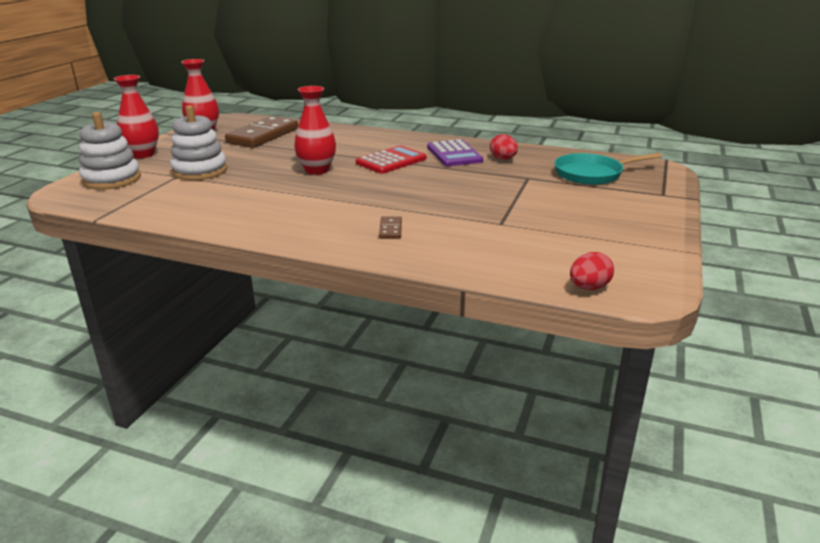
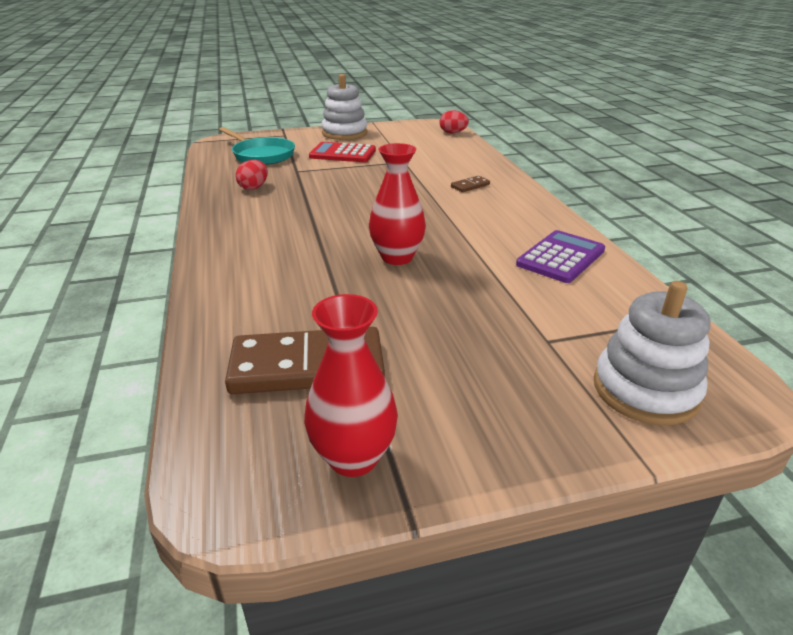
camera: 125 degrees left, 5 degrees up
(143, 154) = (543, 443): red vase -> none
(200, 171) = (509, 333): white stacking toy -> white stacking toy (344, 133)
(391, 161) = (317, 231): red calculator -> red calculator (343, 154)
(454, 154) = (260, 209): purple calculator -> purple calculator (561, 257)

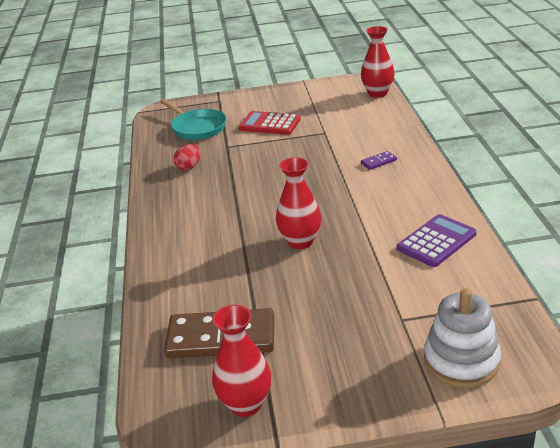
camera: 10 degrees right, 0 degrees up
(344, 133) = (274, 97): white stacking toy -> none
(453, 133) = (377, 93): red egg -> red vase
(470, 186) = (378, 162): brown domino -> purple domino

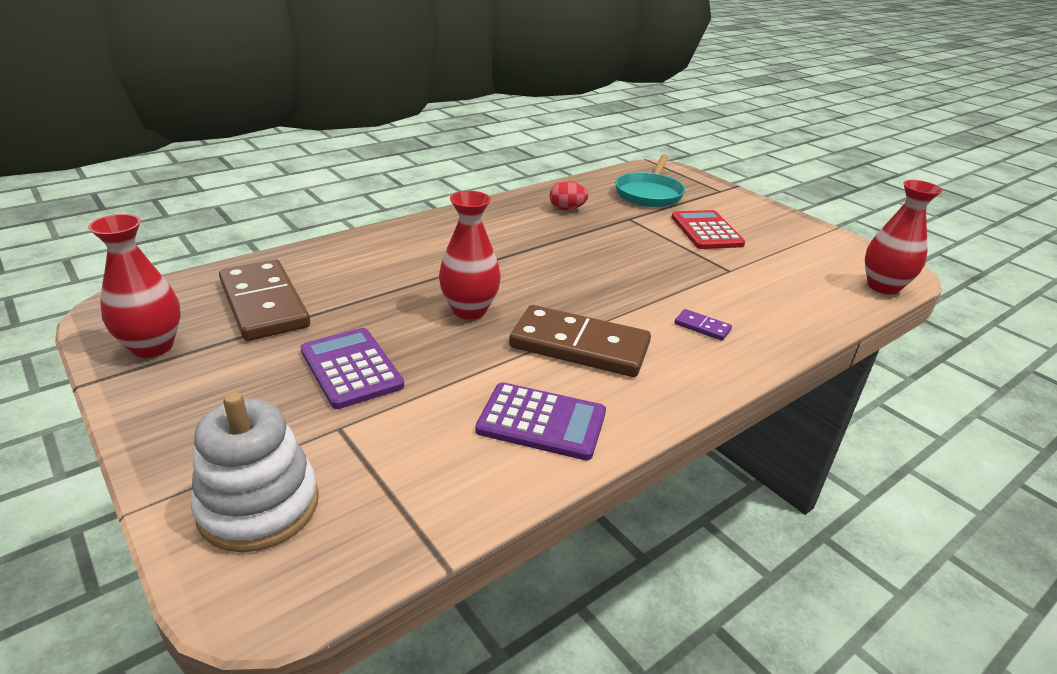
camera: 55 degrees right, 0 degrees up
(339, 305) = (351, 368): none -> purple calculator
(371, 209) = (579, 346): none -> brown domino

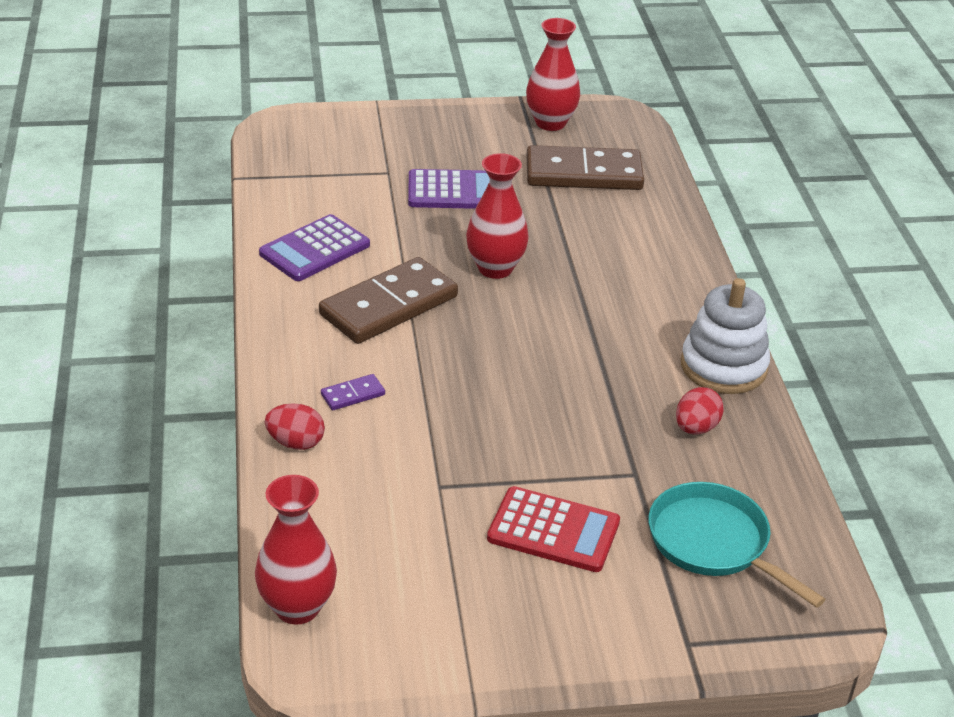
camera: 120 degrees right, 5 degrees up
(259, 506) = (342, 135): white stacking toy -> white stacking toy (723, 367)
(781, 334) = (296, 443): none -> red egg

